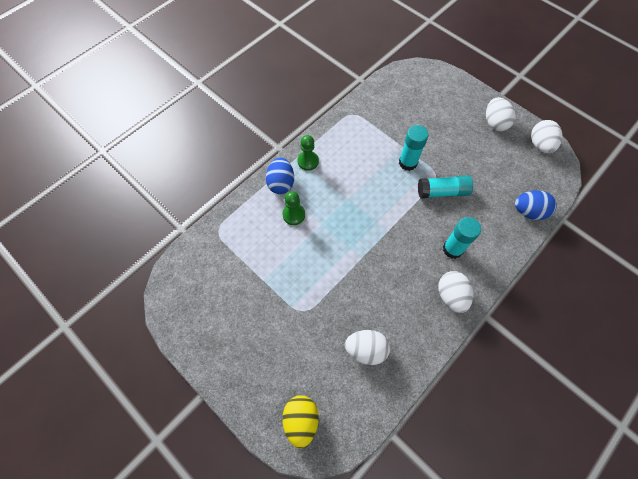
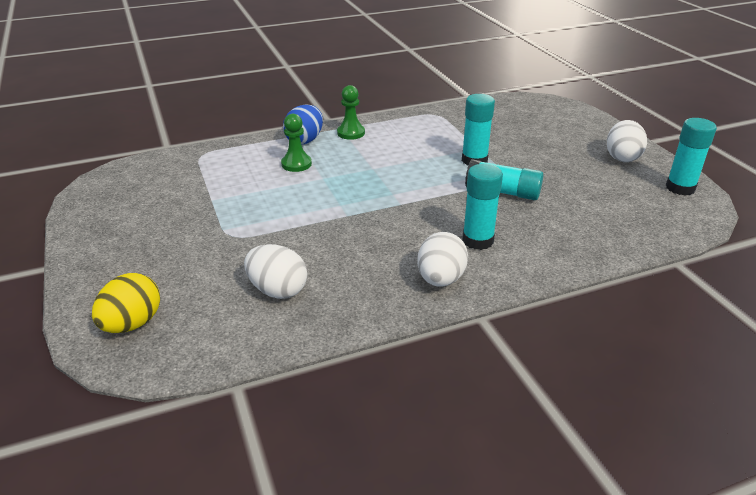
camera: 25 degrees right, 30 degrees down
(528, 212) = (621, 238): blue egg -> none
(540, 145) = (680, 188): white egg -> turquoise glue stick

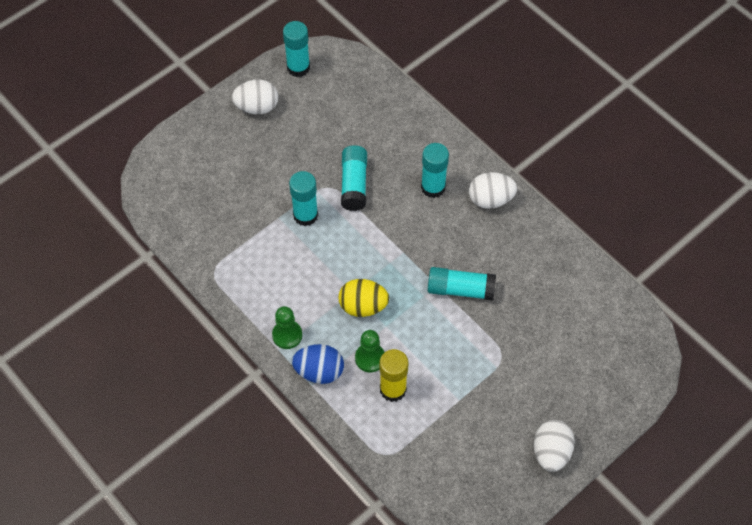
camera: 110 degrees left, 25 degrees up
(132, 324) = (624, 365): yellow egg -> yellow egg (363, 306)
(256, 169) = (393, 389): none -> yellow glue stick
(277, 290) = (549, 293): white egg -> white egg (551, 452)
(330, 228) = (460, 289): none -> turquoise glue stick

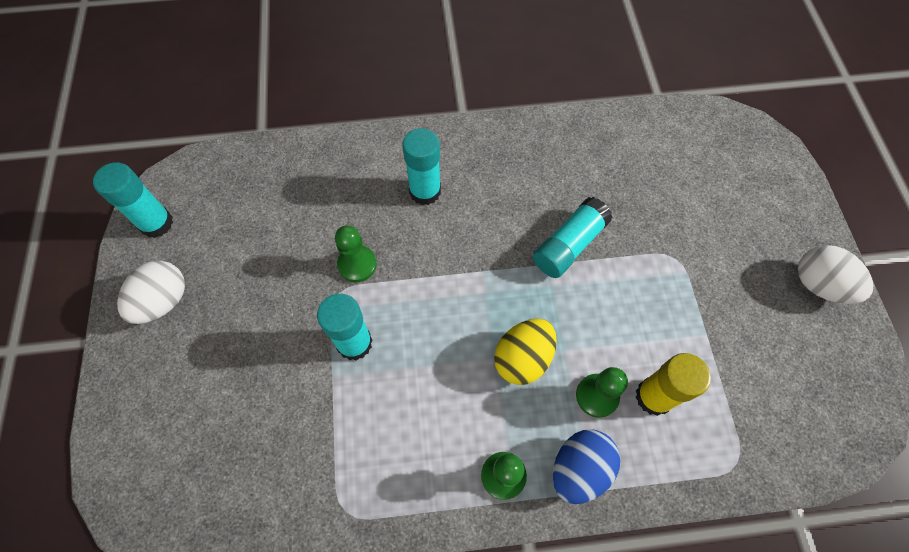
camera: 55 degrees left, 5 degrees up
(354, 184) = (357, 264): turquoise glue stick -> green pawn
(490, 199) = (481, 150): white egg -> none

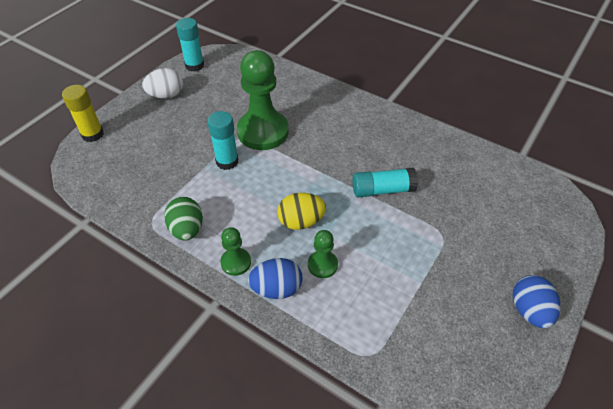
camera: 40 degrees right, 15 degrees down
(357, 264) = (263, 132): green pawn -> green pawn, size x2.10
(401, 482) = (187, 229): none -> green egg
(425, 191) = (329, 122): turquoise glue stick -> none
(654, 397) = (354, 288): yellow glue stick -> yellow glue stick (92, 134)
(819, 285) = (529, 310): white egg -> blue egg

